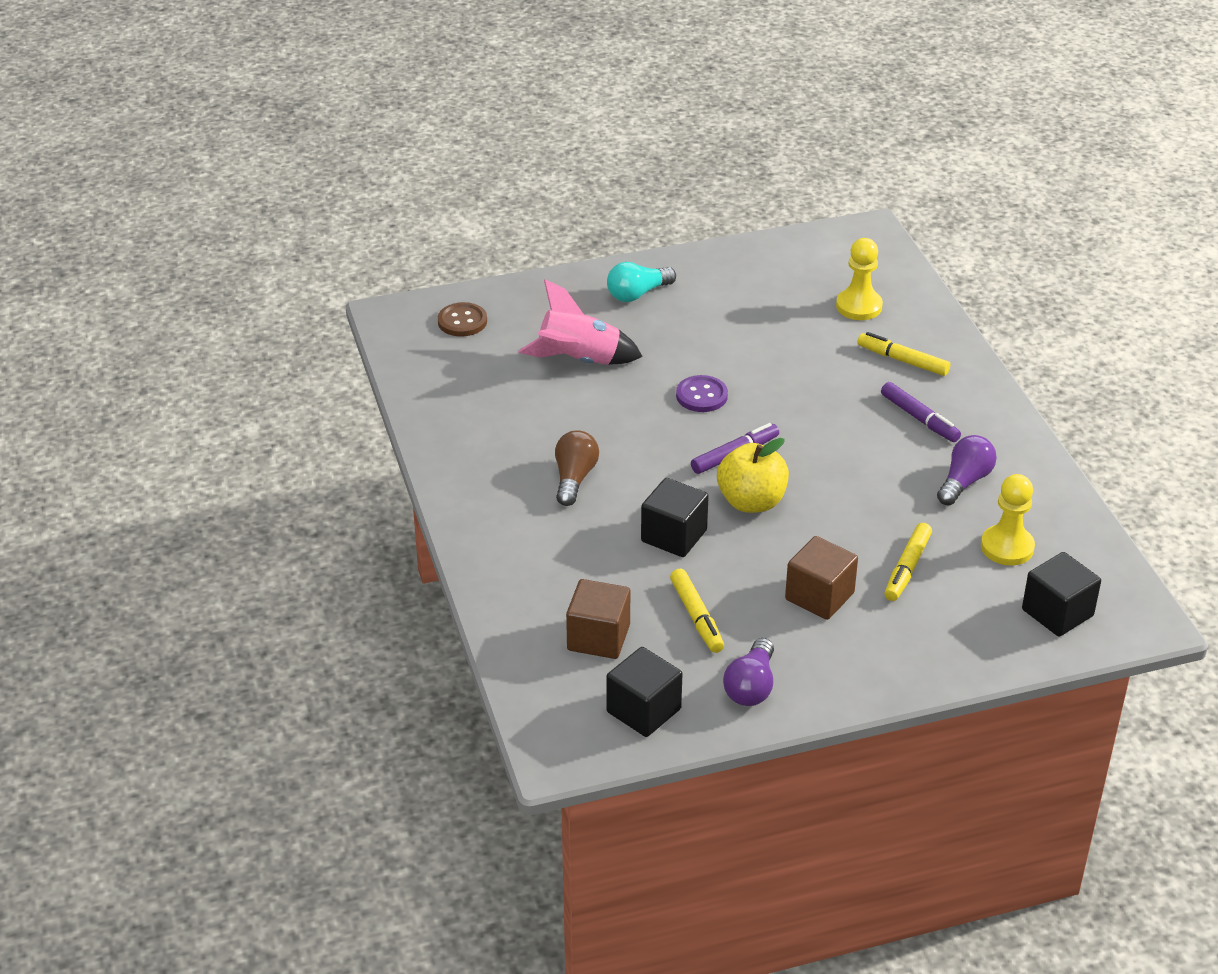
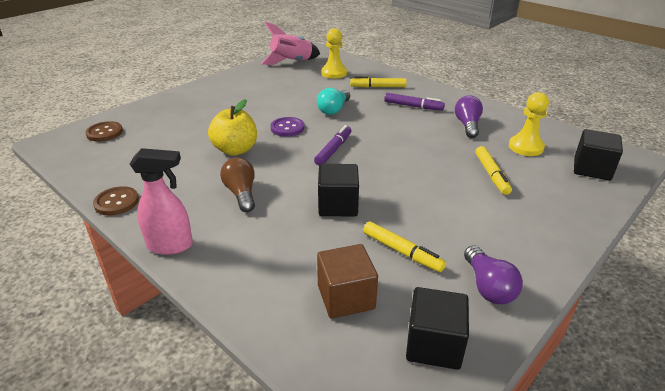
camera: 30 degrees left, 5 degrees down
(432, 438) = (116, 202): none -> brown button
(462, 515) = (171, 246): none -> pink spray bottle
(579, 361) = (198, 132): pink rocket -> pink rocket (292, 62)
(637, 294) = (211, 95): turquoise light bulb -> turquoise light bulb (334, 109)
(751, 502) = (367, 170): yellow apple -> yellow apple (235, 150)
(819, 596) = (463, 208): brown cube -> none

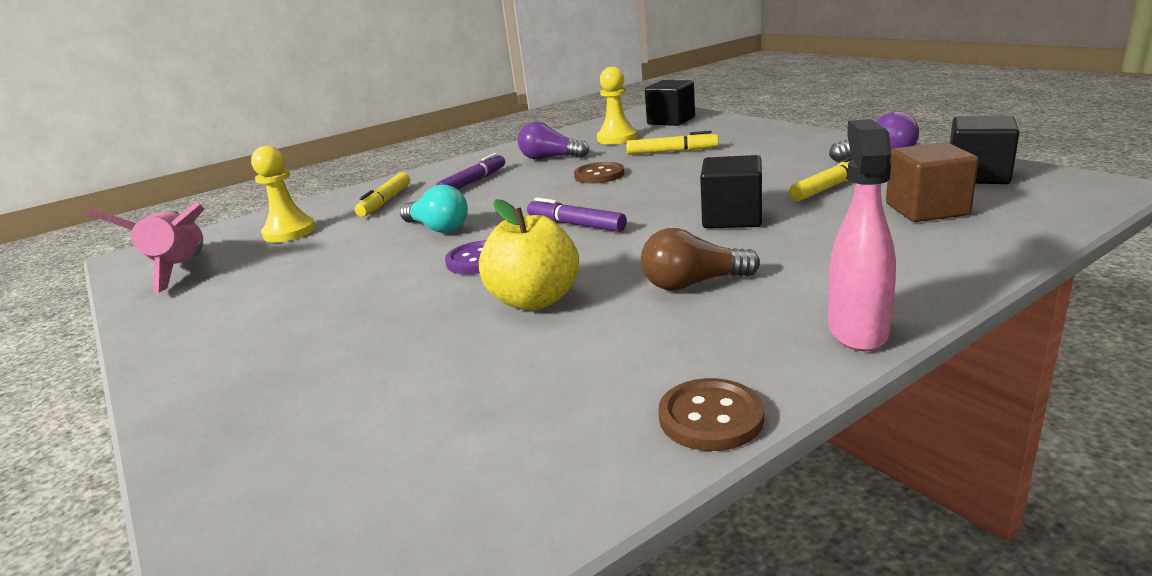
camera: 75 degrees left, 10 degrees down
(104, 133) = (316, 508): brown button -> brown button (599, 175)

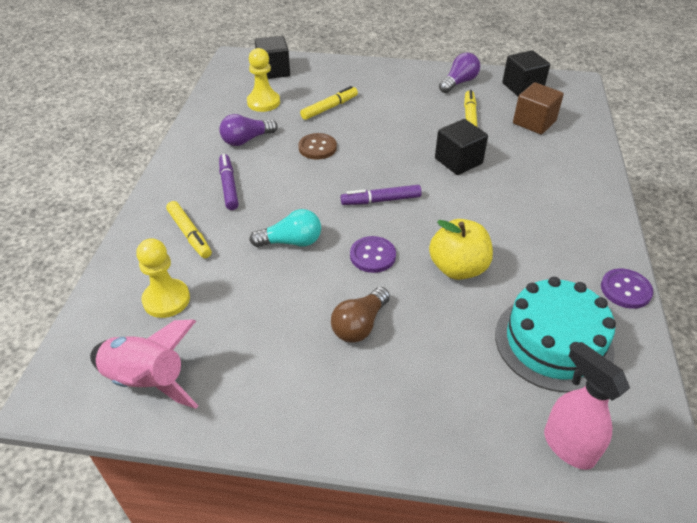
camera: 50 degrees left, 20 degrees up
(489, 414) = (553, 342): none -> turquoise cake
(693, 283) = (511, 219): brown light bulb -> brown light bulb (359, 325)
(710, 417) = (625, 290): brown button -> purple button
(857, 330) = (608, 216): pink spray bottle -> pink spray bottle (568, 446)

